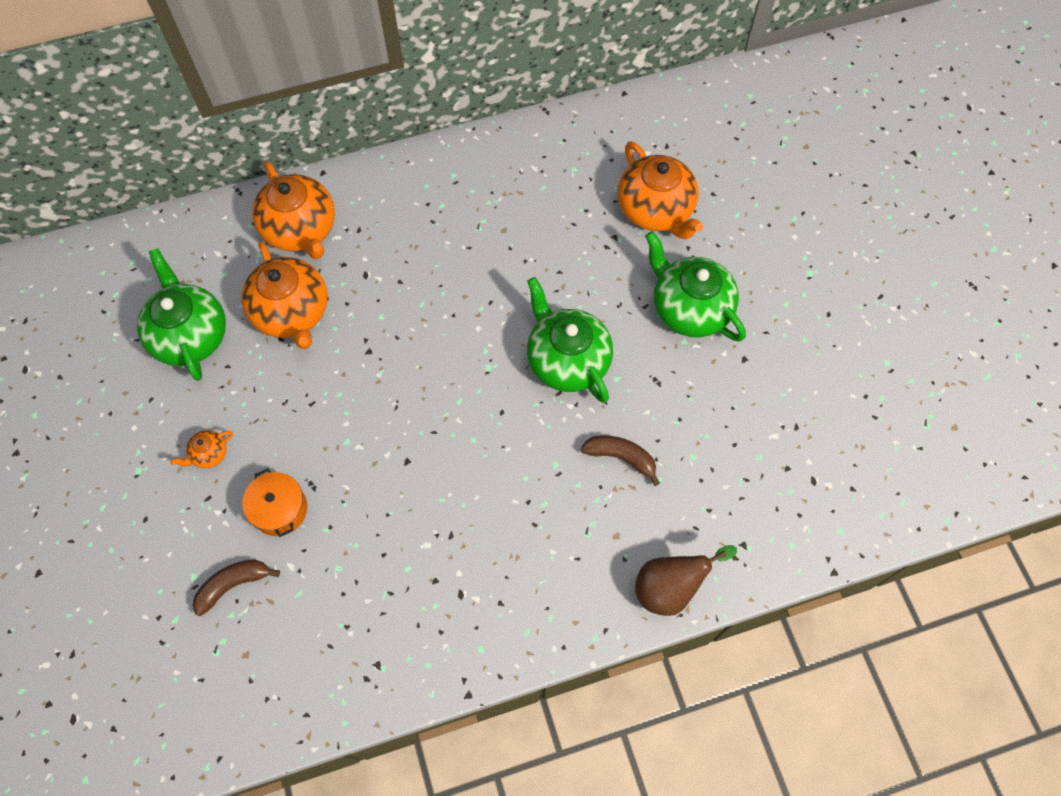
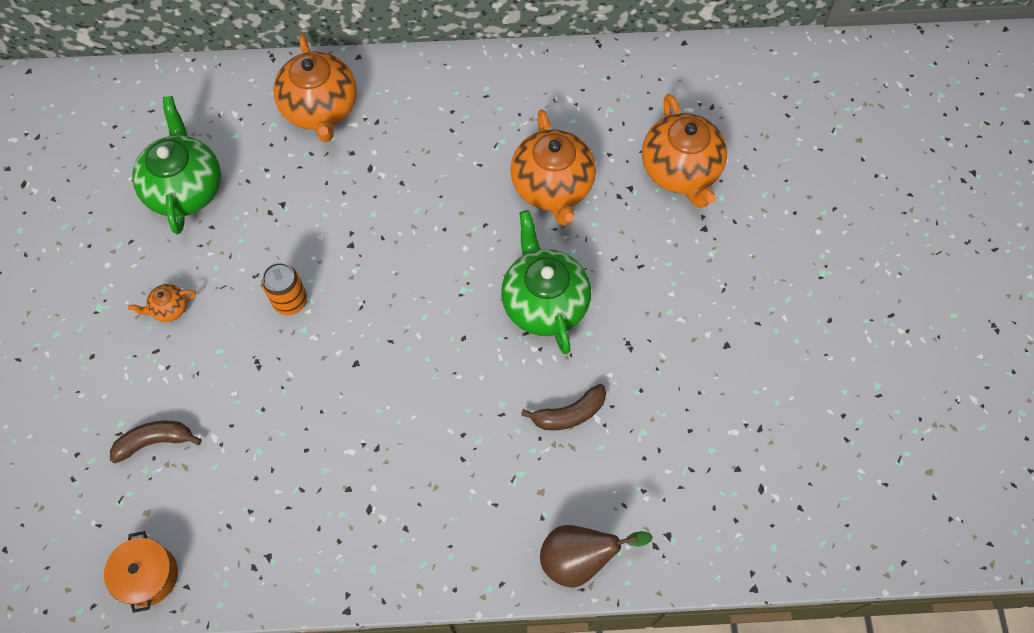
camera: 15 degrees right, 0 degrees up
(279, 509) = (220, 379): orange pot -> orange pot (148, 575)
(292, 313) = (288, 189): orange teapot -> orange teapot (552, 187)
(326, 418) = (290, 301): none -> orange can
(621, 457) = (569, 414): brown banana -> brown banana turned 120 degrees clockwise
(689, 308) = (685, 279): green teapot -> none

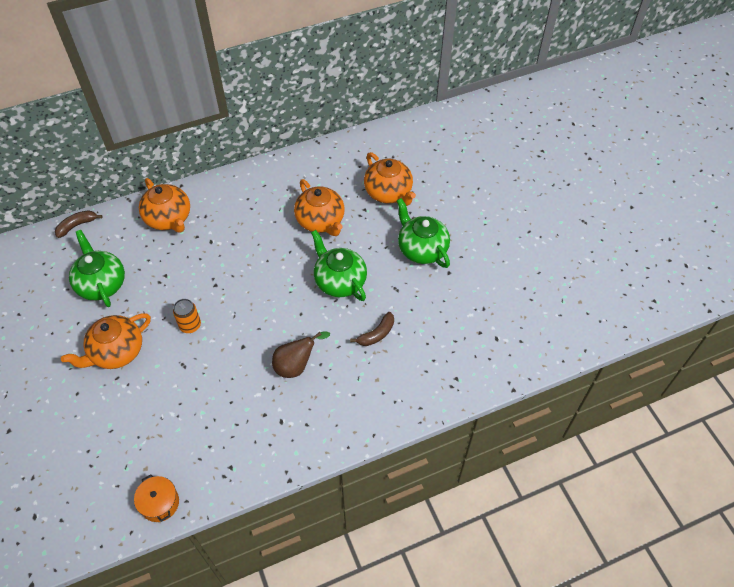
camera: 20 degrees left, 10 degrees down
(155, 441) = (135, 427): brown banana -> brown banana (77, 225)
(169, 308) = (116, 352): orange teapot -> orange teapot, size x2.26
(579, 559) = (412, 407): brown pear -> brown pear (296, 365)
(697, 289) = (421, 249): none -> green teapot

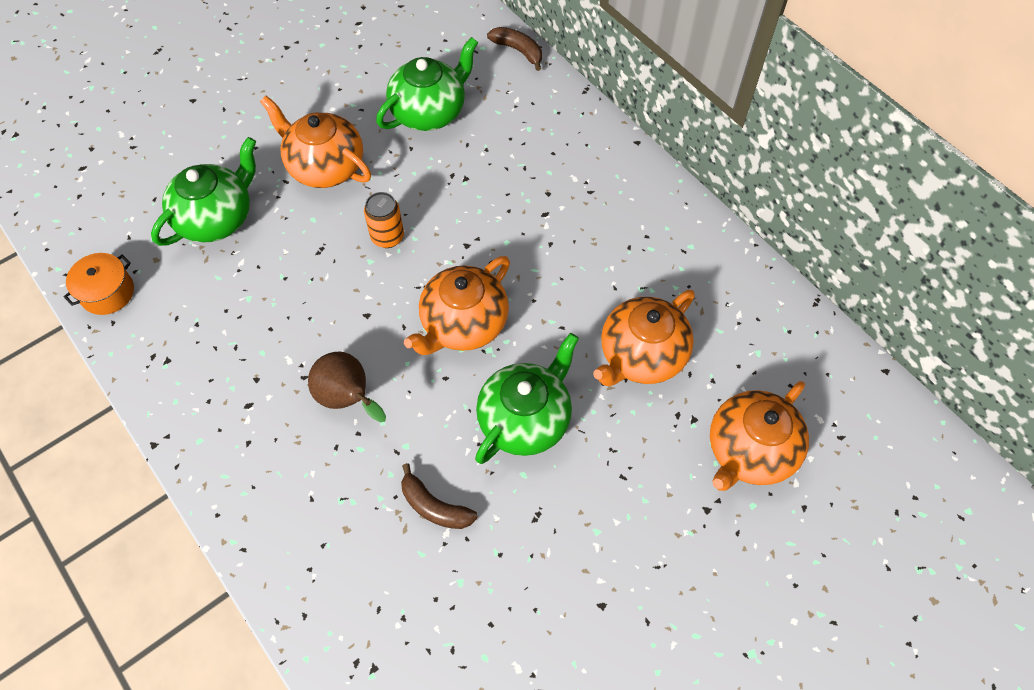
camera: 75 degrees right, 5 degrees up
(169, 218) = (568, 148): orange teapot -> orange teapot (463, 324)
(421, 249) = (639, 542): green teapot -> green teapot (217, 218)

